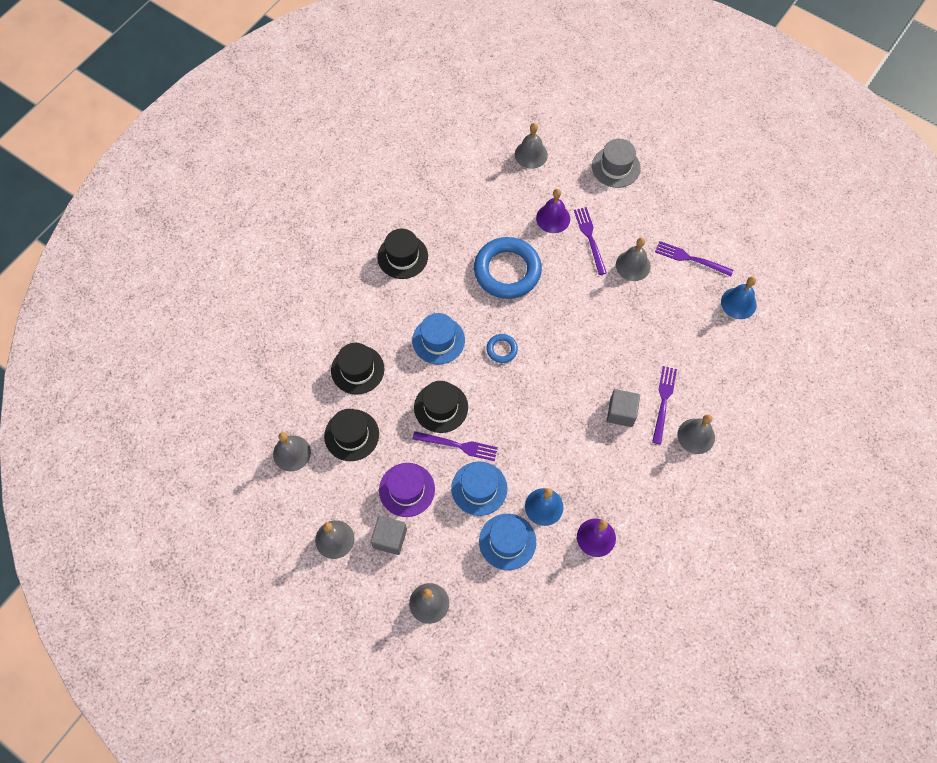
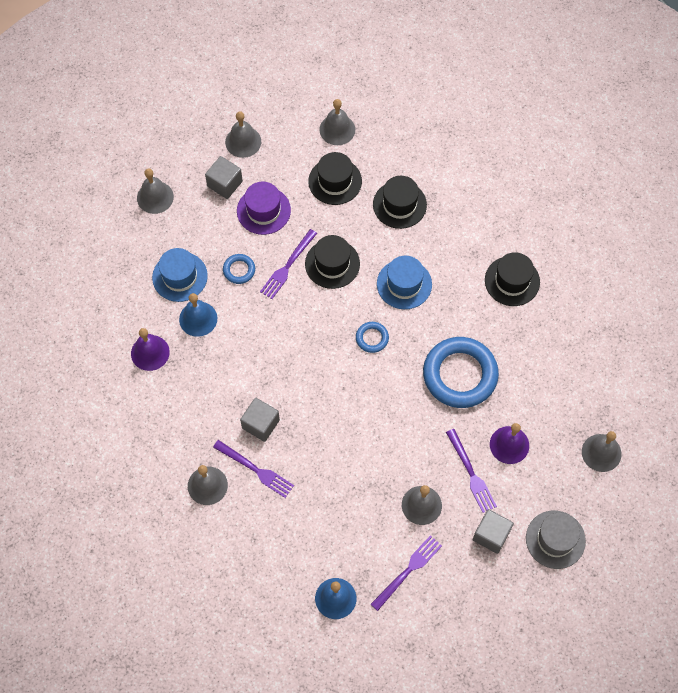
camera: 110 degrees right, 0 degrees up
(479, 488) = (239, 270): blue hat -> blue ring
(590, 238) = (471, 473): purple fork -> purple fork turned 60 degrees clockwise
(633, 210) = (491, 535): none -> grey cube

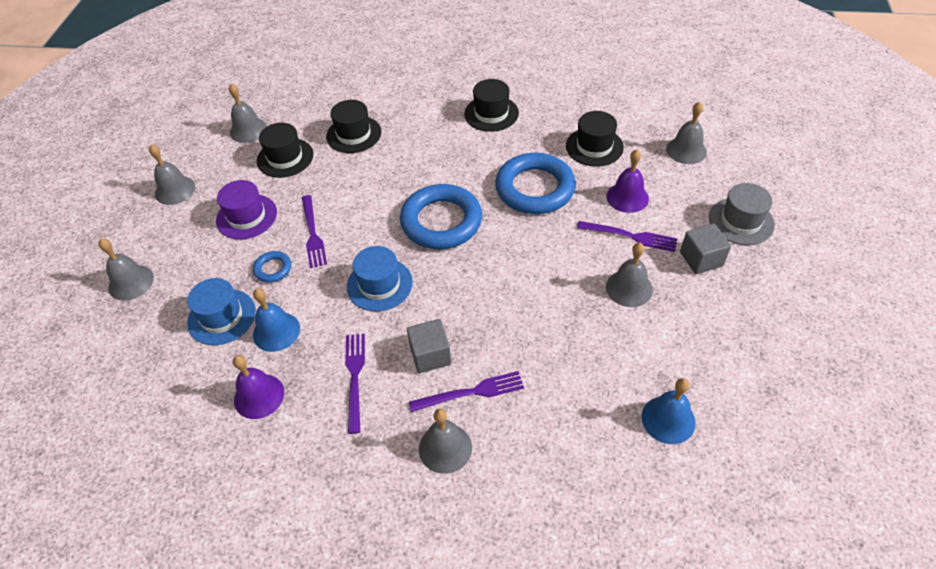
camera: 45 degrees left, 15 degrees down
(225, 184) = (190, 226): grey cube -> none
(332, 264) = (348, 204): black hat -> black hat (594, 146)
(372, 338) = (441, 221): blue ring -> blue ring, size x2.24
(404, 284) = (420, 172): blue hat -> blue hat (379, 284)
(408, 570) = (686, 340): purple fork -> purple fork (355, 377)

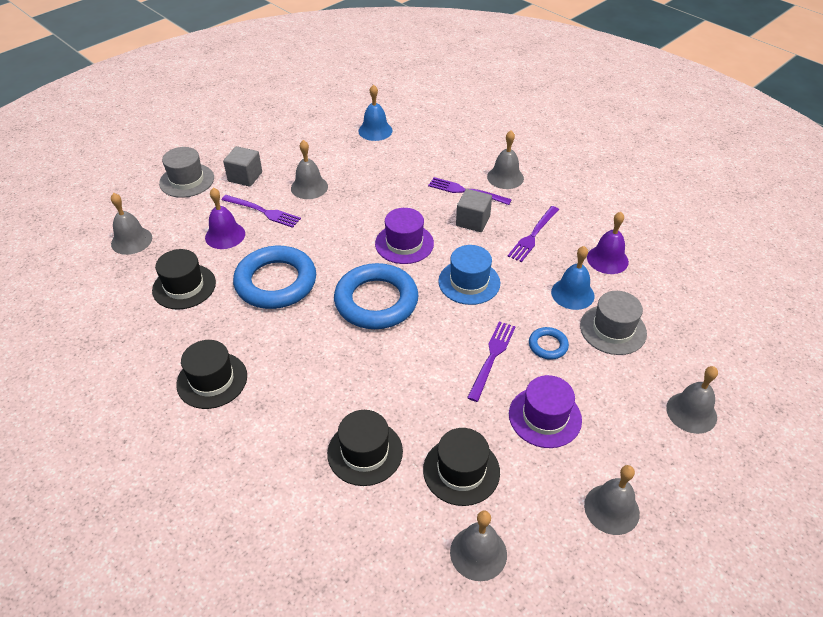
camera: 145 degrees left, 5 degrees down
(222, 317) = (613, 329): blue hat -> grey hat
(472, 286) = (404, 243): none -> purple hat
(630, 236) = (263, 212): purple fork -> purple fork turned 150 degrees clockwise

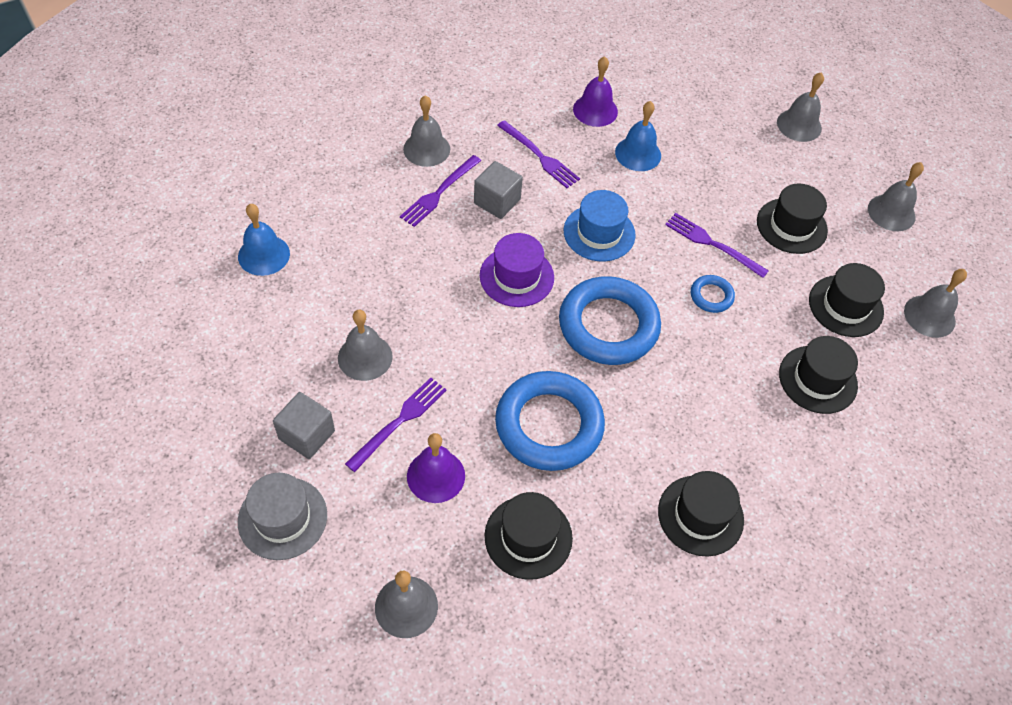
camera: 80 degrees left, 10 degrees up
(545, 417) = (791, 226): purple hat -> black hat
(548, 345) = (704, 196): blue ring -> blue ring (711, 296)
(613, 329) = (693, 141): grey hat -> none

